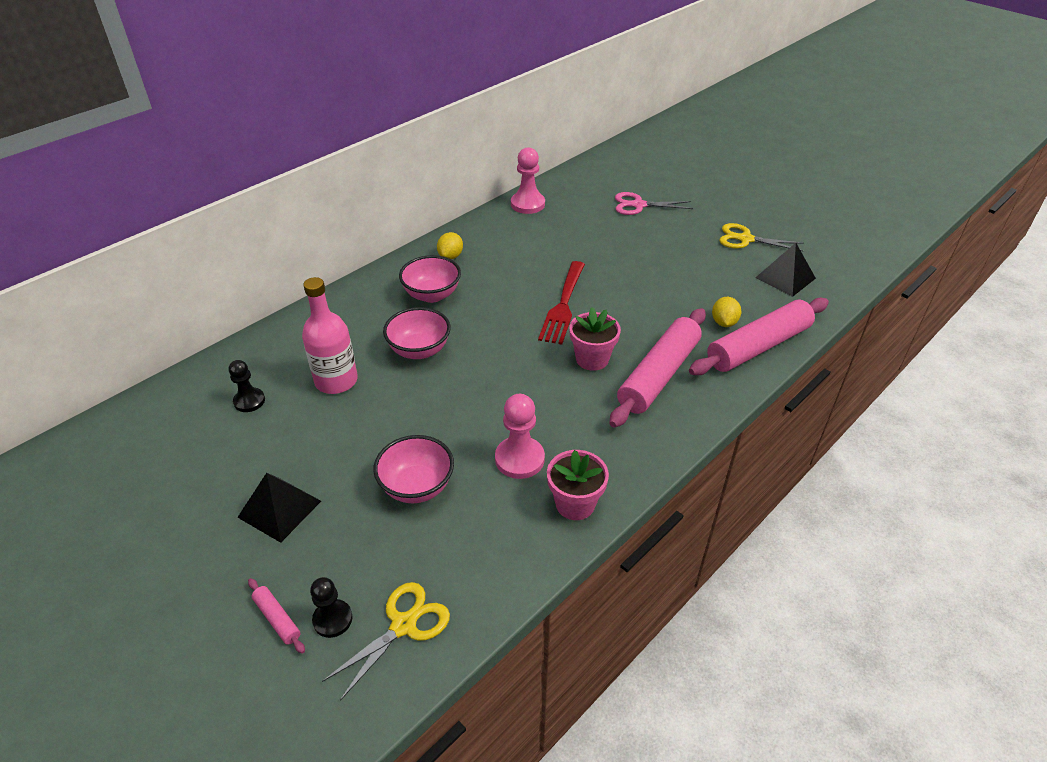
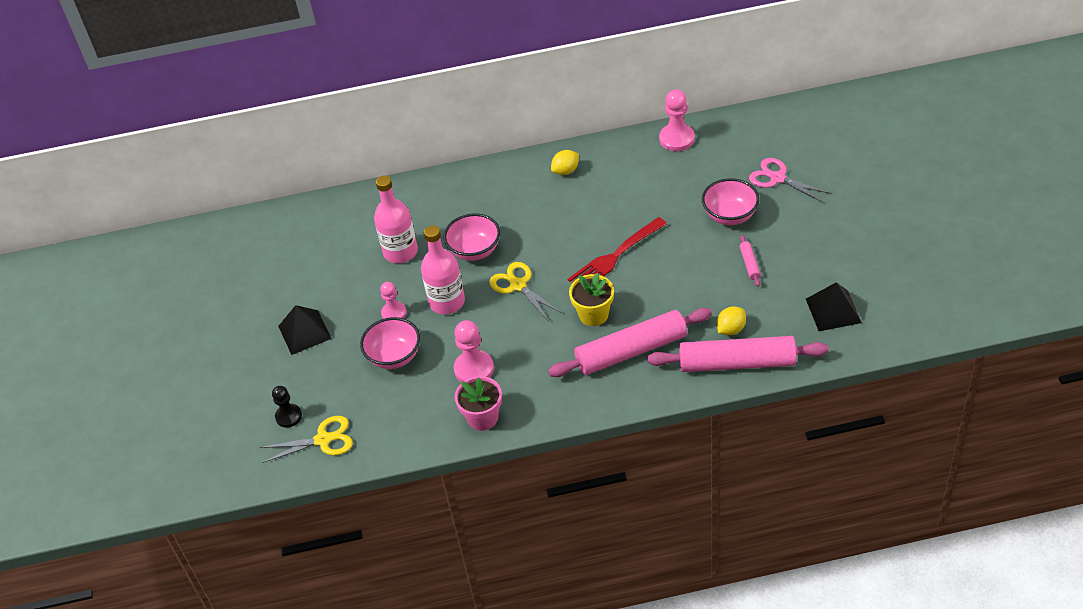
camera: 40 degrees right, 5 degrees up
(249, 401) = (335, 243): black pawn -> none
(277, 618) = (260, 401): pink rolling pin -> pink rolling pin (749, 264)
(378, 442) = (394, 313): none -> pink pawn
(431, 407) = (447, 302): none -> pink bottle
(432, 295) = (522, 204): pink bowl -> pink bowl (730, 216)
(592, 359) = (593, 314): pink flower pot -> yellow flower pot
(745, 239) = (840, 256): yellow scissors -> yellow scissors (518, 285)

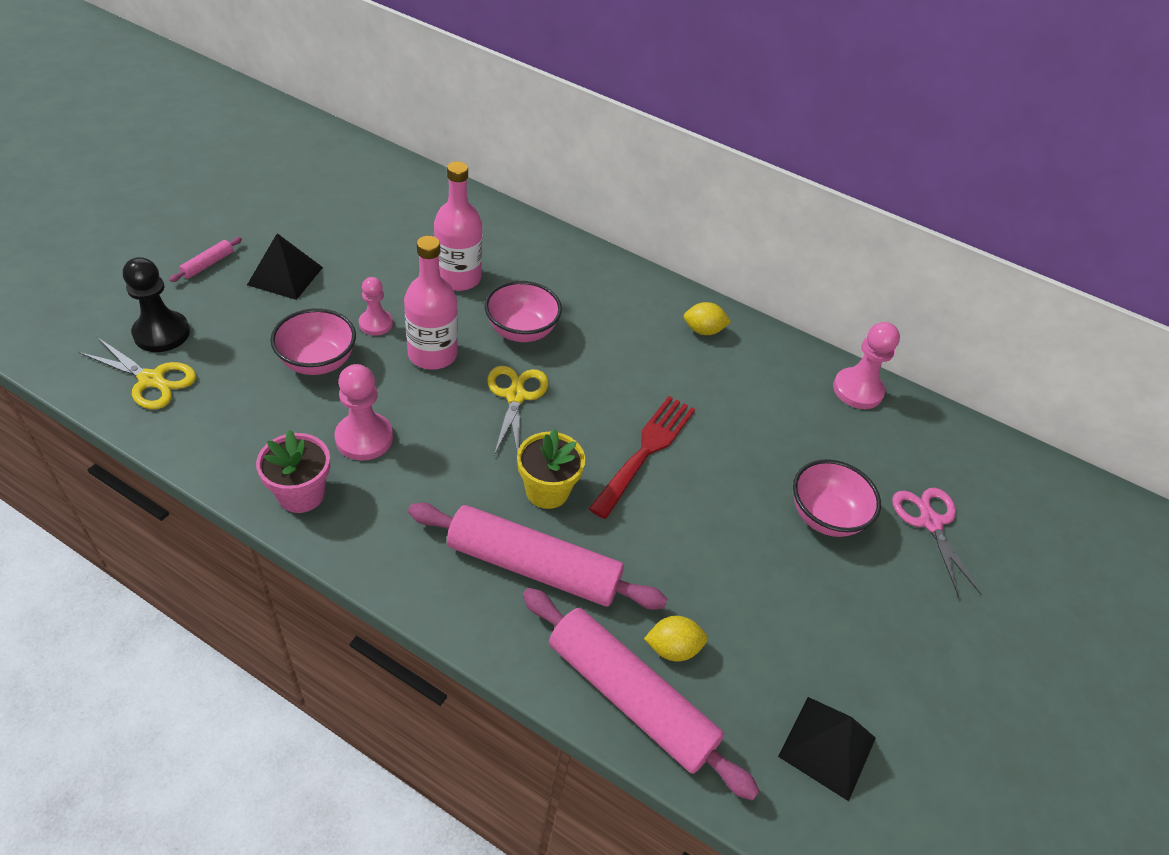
camera: 30 degrees right, 0 degrees up
(288, 416) = (161, 333): black pawn -> black pawn, size x1.53
(614, 256) = (646, 451): red fork -> red fork turned 120 degrees clockwise
(749, 264) = (785, 591): pink rolling pin -> pink rolling pin (208, 264)

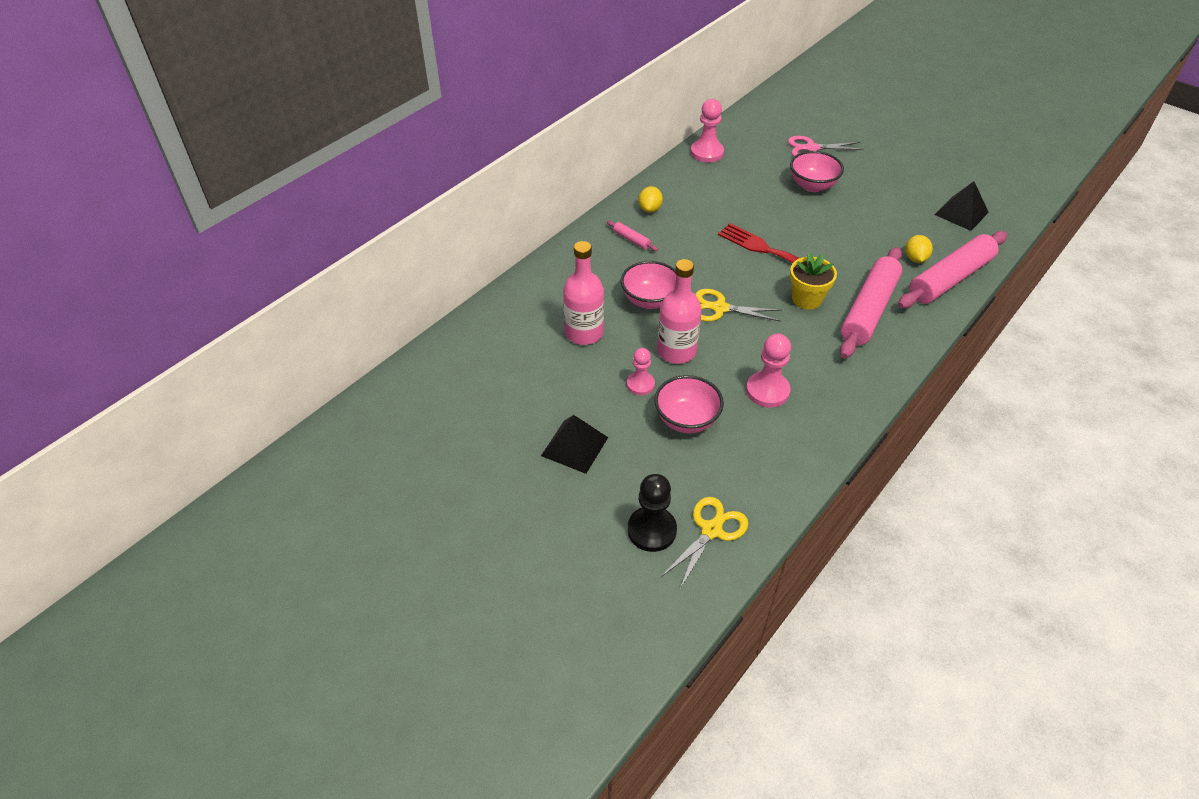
camera: 75 degrees left, 0 degrees up
(208, 264) = (554, 505): pink rolling pin -> pink rolling pin (631, 239)
(301, 494) = (825, 425): pink flower pot -> none

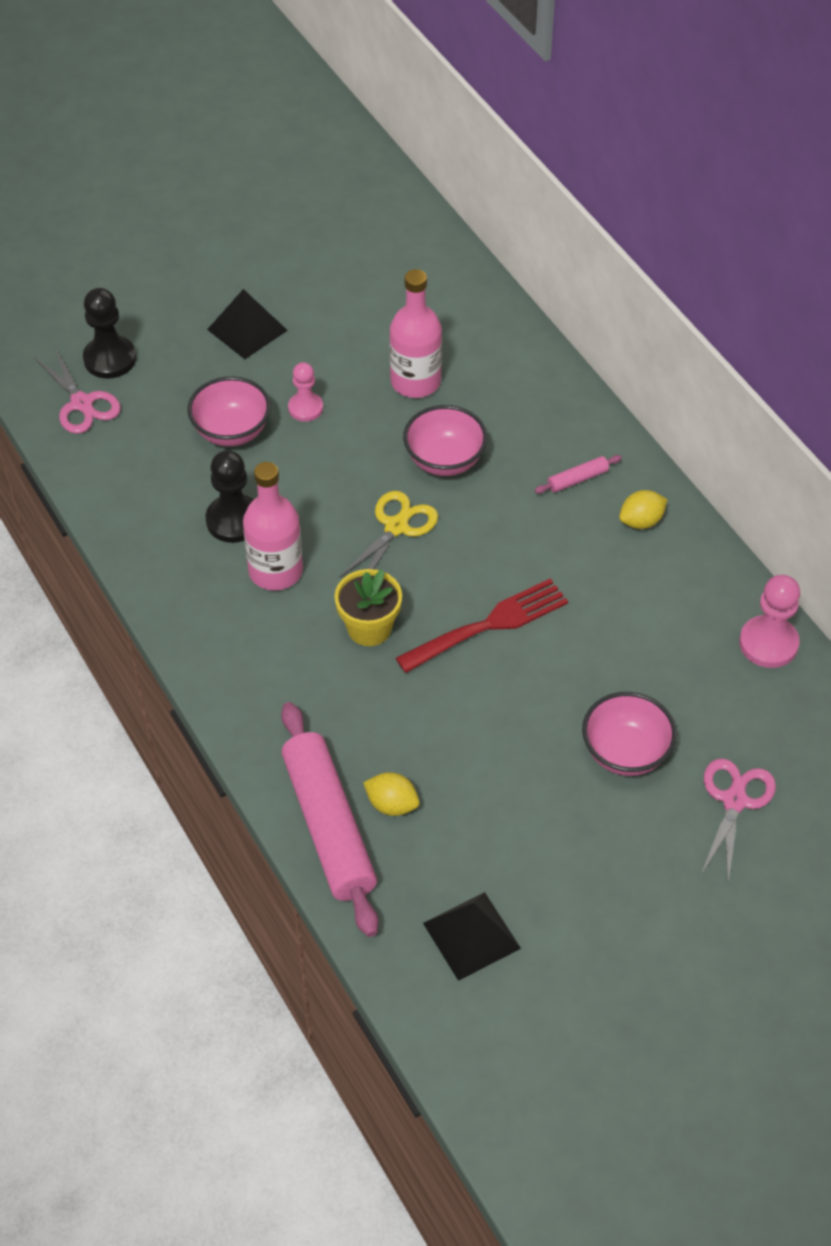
camera: 110 degrees right, 5 degrees up
(650, 209) = (641, 521): yellow lemon -> yellow lemon turned 60 degrees counterclockwise
(676, 351) = (342, 457): pink bottle -> pink bottle (275, 571)
(711, 530) = (82, 403): yellow scissors -> pink scissors
(767, 391) = (234, 520): pink pawn -> black pawn
(869, 310) = (315, 690): pink rolling pin -> none

